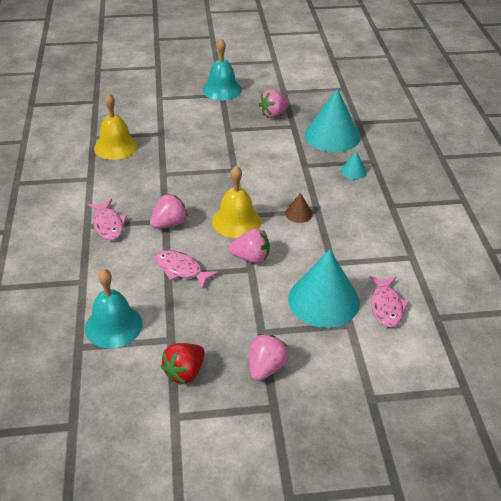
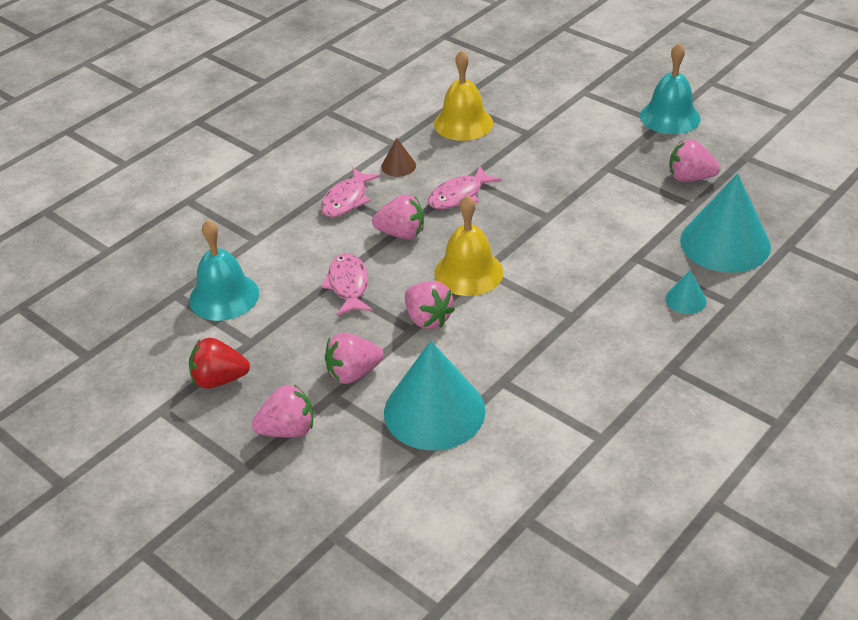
camera: 50 degrees right, 0 degrees up
(255, 312) = (353, 373): none -> pink strawberry
(298, 213) = (546, 306): brown cone -> brown cone (398, 166)
(386, 306) = (488, 466): pink fish -> pink fish (459, 195)

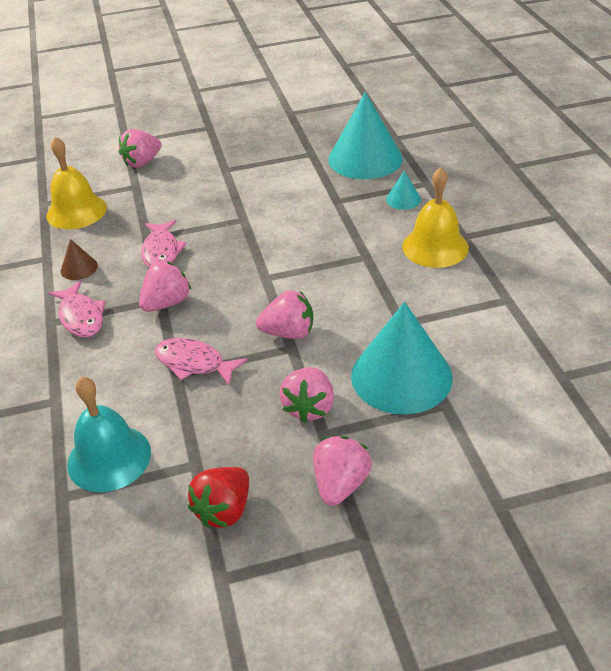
camera: 55 degrees left, 0 degrees up
(468, 272) = (259, 286): yellow bell -> yellow bell (435, 247)
(670, 117) = (208, 121): turquoise bell -> none
(690, 178) = (282, 142): pink strawberry -> pink strawberry (142, 162)

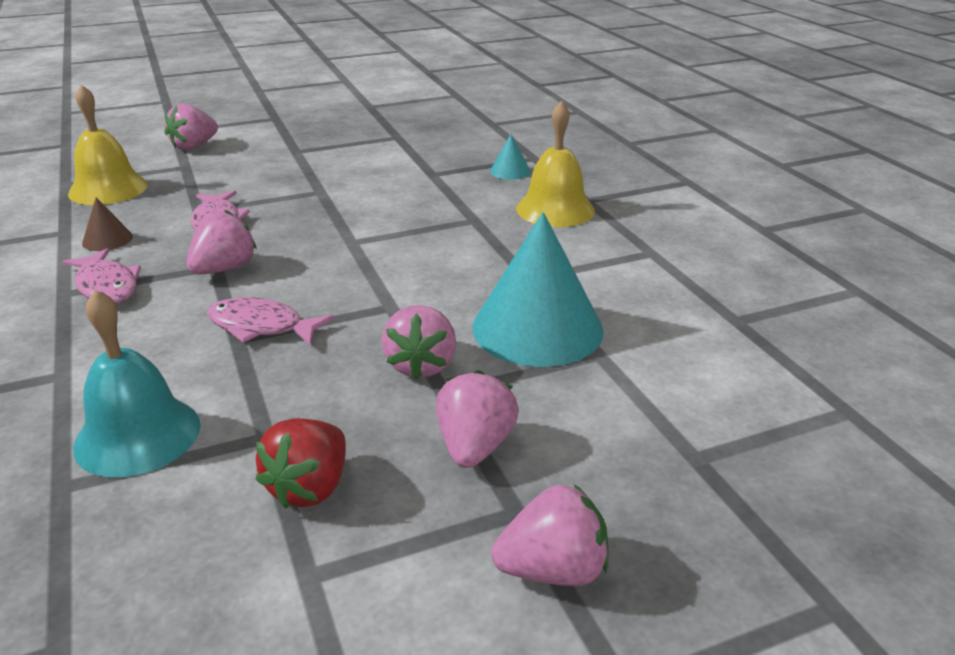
camera: 10 degrees left, 10 degrees down
(289, 333) = (386, 292): pink strawberry -> pink strawberry (553, 570)
(365, 159) = (460, 140): turquoise cone -> none

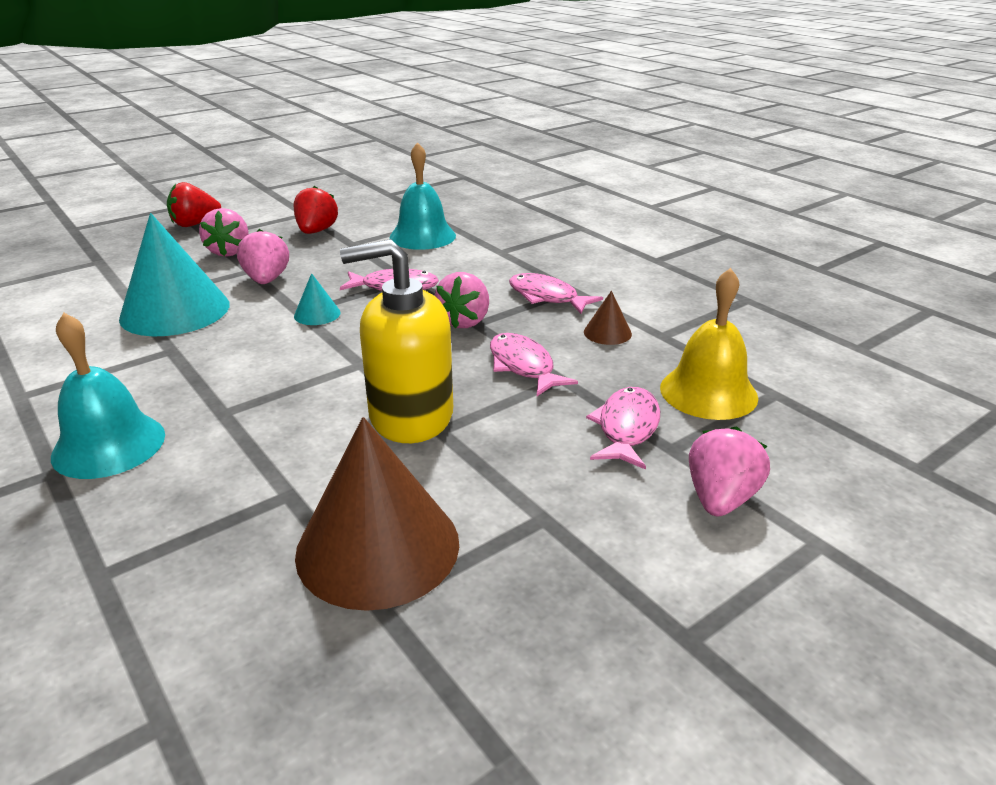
camera: 165 degrees right, 0 degrees up
(197, 178) = (626, 428): none -> pink fish
(335, 201) = (410, 416): none -> yellow soap dispenser
(390, 151) = (378, 547): none -> brown cone
(510, 171) = (156, 522): turquoise cone -> turquoise cone (317, 314)
(553, 570) = (195, 224): pink strawberry -> red strawberry
(555, 209) = (109, 445): yellow bell -> turquoise bell

